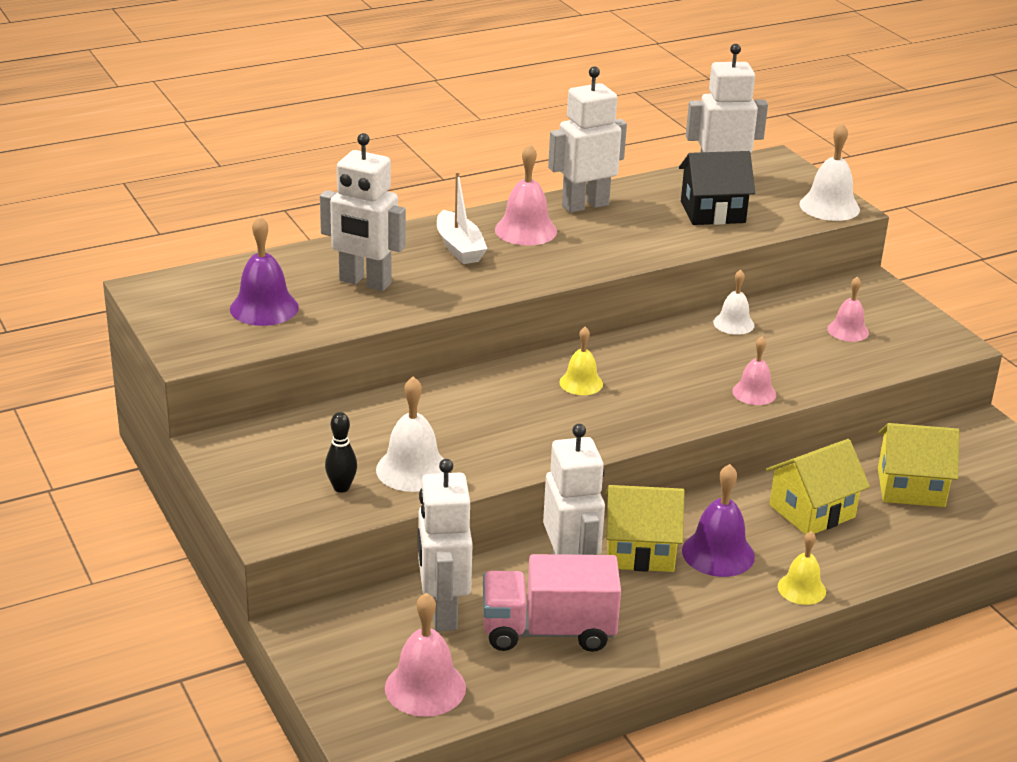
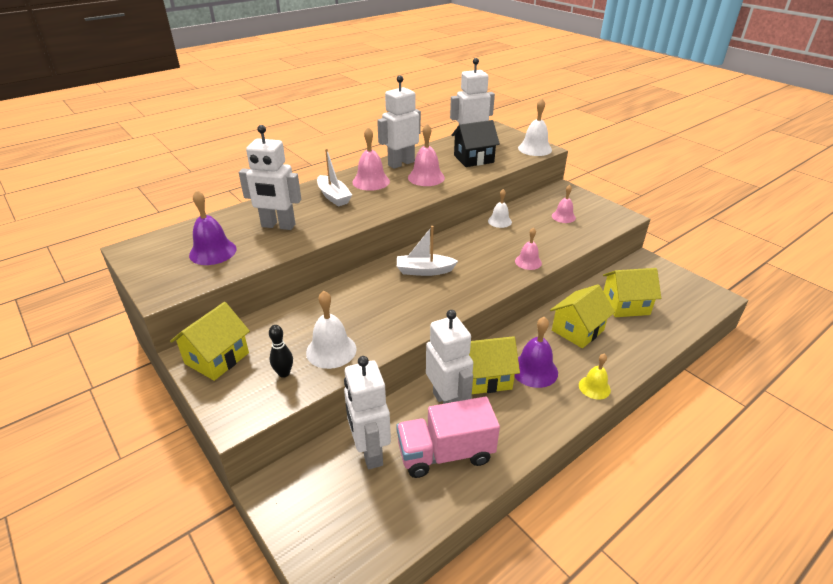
camera: 10 degrees left, 5 degrees up
(251, 456) = (217, 358): none -> yellow house
(425, 687) = (371, 524): pink bell -> pink bell (426, 177)
(581, 383) = (424, 271): yellow bell -> white boat

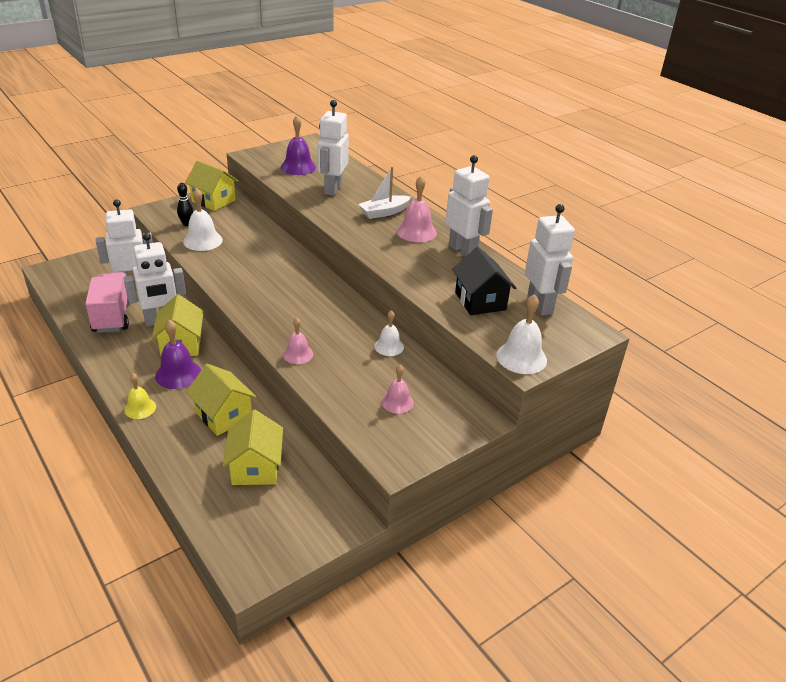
camera: 90 degrees right, 0 degrees up
(424, 271) = (297, 287): white boat -> none
(426, 177) = (426, 264): pink bell -> none

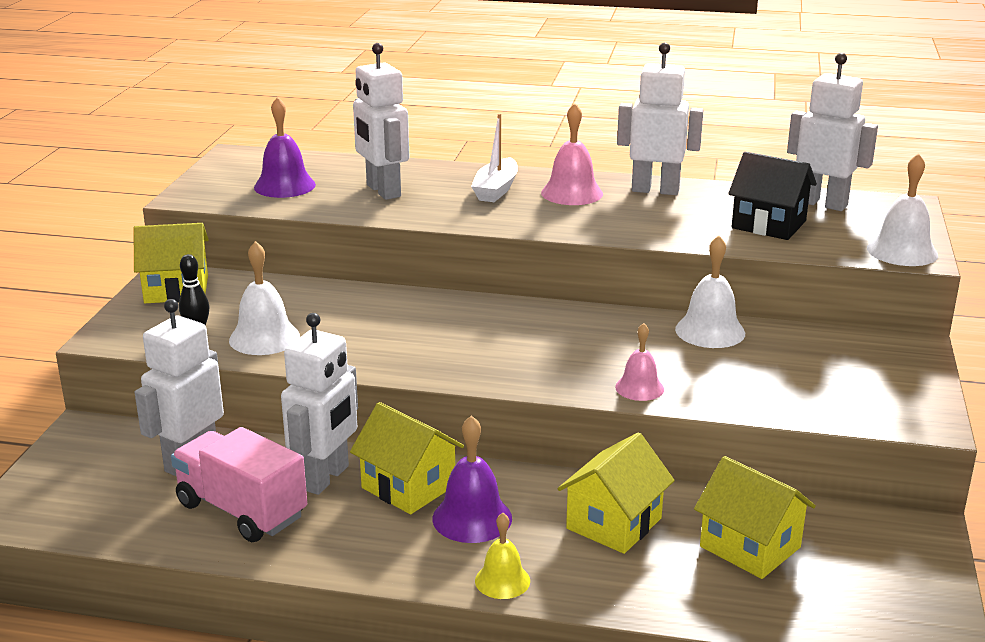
camera: 40 degrees left, 10 degrees down
(223, 415) = (614, 523): yellow house -> yellow house turned 60 degrees counterclockwise
(389, 346) = (710, 331): white bell -> white bell, size x1.54
(397, 402) = (821, 373): pink bell -> none

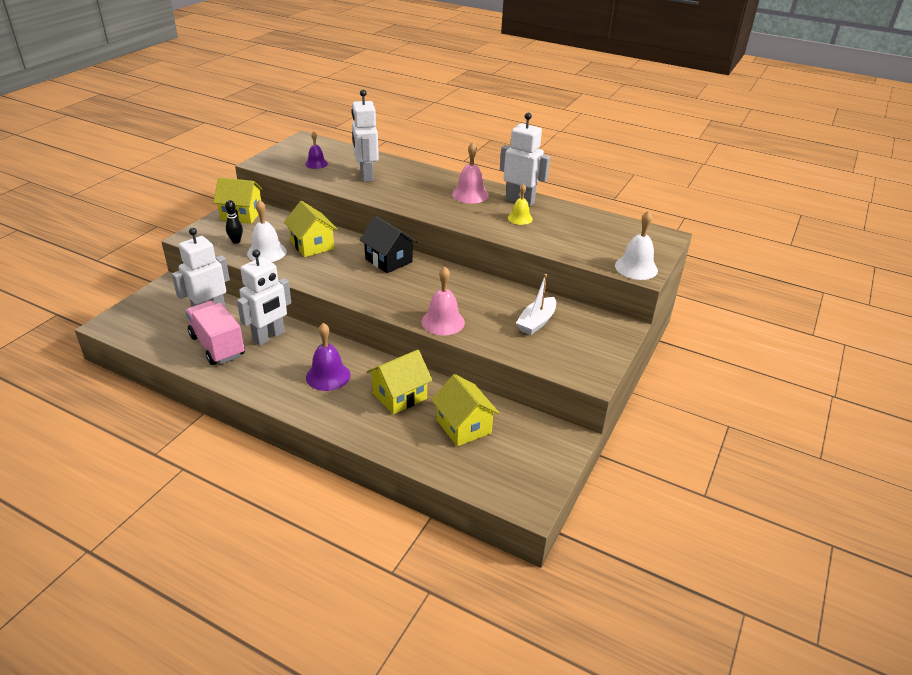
camera: 15 degrees right, 10 degrees up
(284, 186) = (316, 164): purple bell -> purple bell, size x0.65
(408, 486) = (307, 351): yellow house -> yellow house (312, 245)
(496, 190) = (429, 185): white boat -> white boat (536, 322)
(502, 580) = (320, 415): yellow bell -> yellow bell (520, 218)
(639, 388) = (443, 322): pink bell -> pink bell, size x1.54
(710, 331) = (508, 294): white bell -> none
(768, 224) = (569, 235): black house -> black house (388, 260)
(822, 203) = (613, 226): white robot -> none

